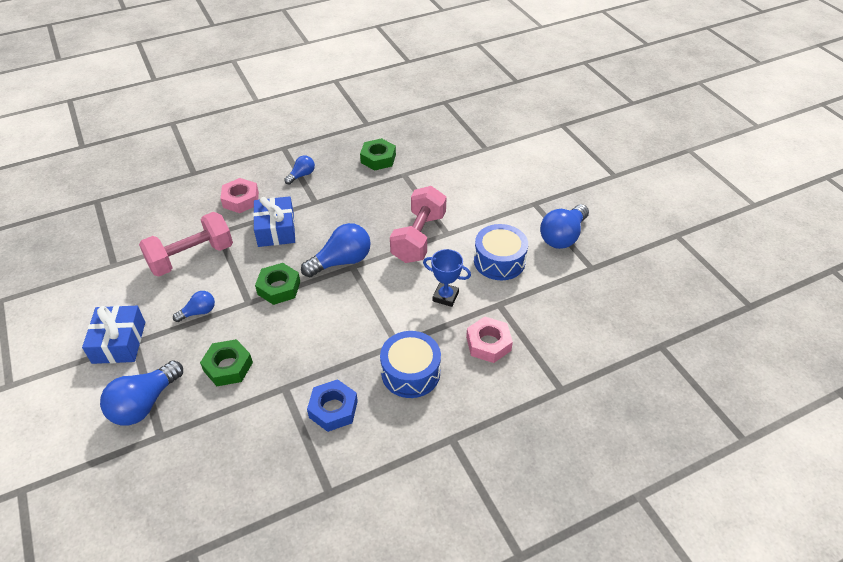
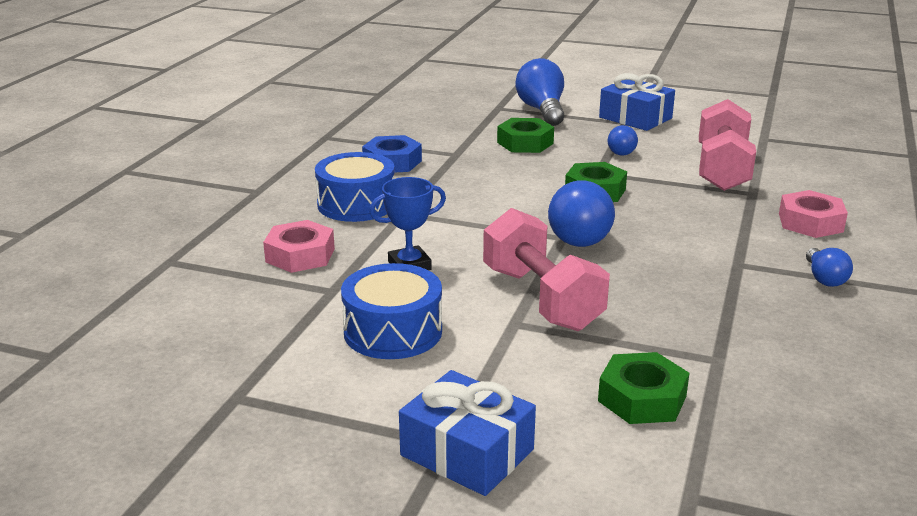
camera: 135 degrees right, 20 degrees down
(276, 230) = (708, 221): blue gift -> blue gift (467, 452)
(378, 158) = (799, 358): green nut -> green nut (642, 398)
(562, 236) = (332, 416): blue light bulb -> none

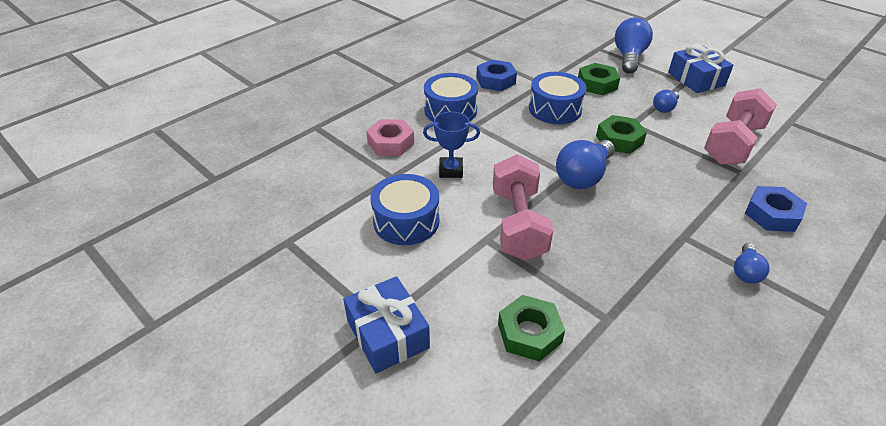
camera: 25 degrees right, 15 degrees up
(493, 177) = (555, 109): none -> blue drum
(810, 222) = (772, 214): pink nut -> blue nut

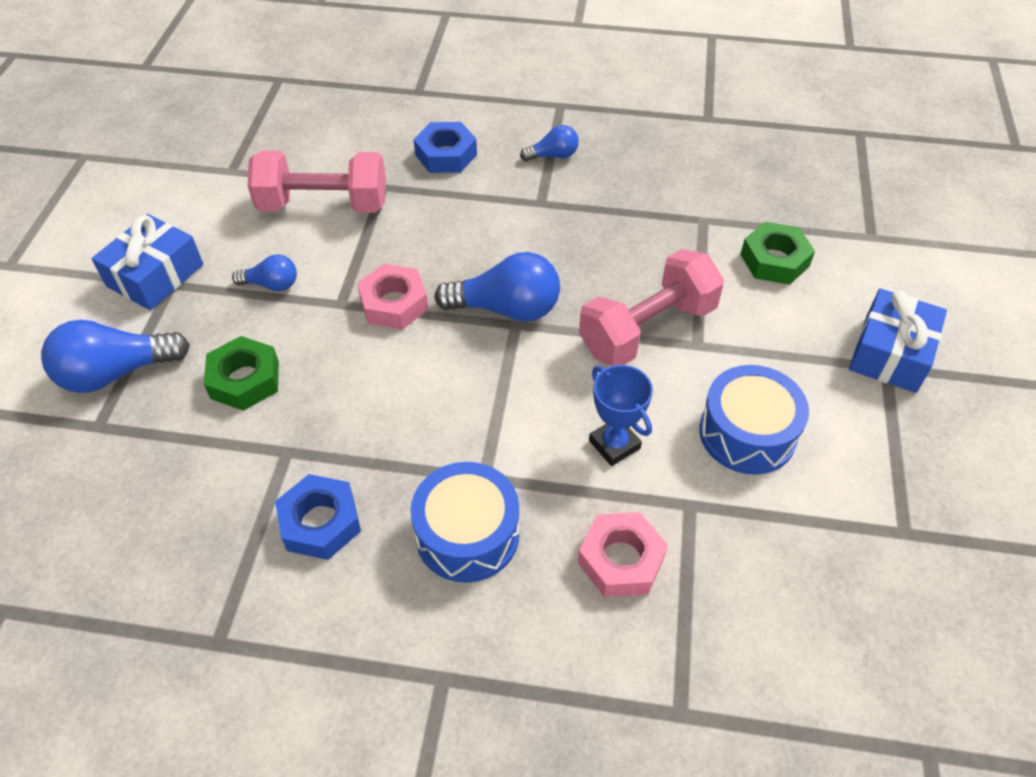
camera: 125 degrees left, 10 degrees up
(555, 109) = (362, 400): blue drum -> none
(619, 140) = (394, 303): green nut -> pink nut

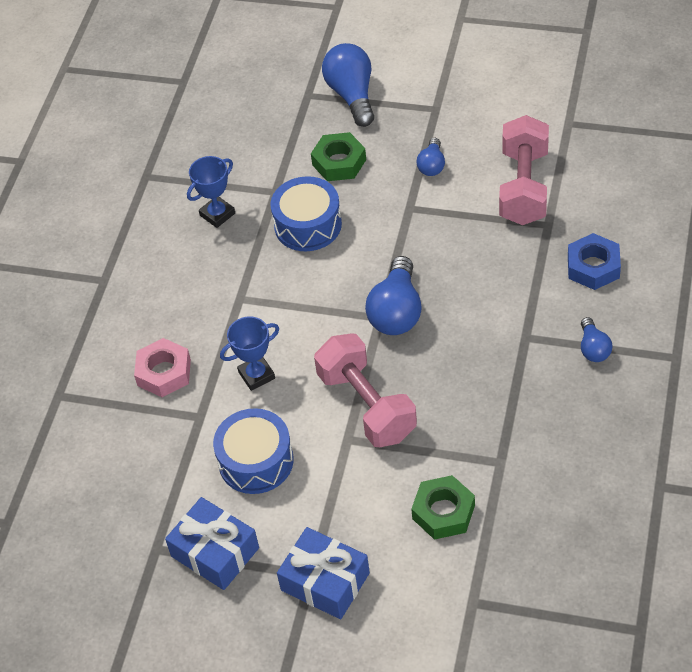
camera: 100 degrees right, 0 degrees up
(155, 275) = (445, 98): blue gift -> blue gift (215, 552)
(320, 522) = (217, 214): blue nut -> blue trophy
(394, 303) = (407, 240): pink nut -> none
(467, 534) = (197, 290): blue drum -> blue drum (308, 225)

